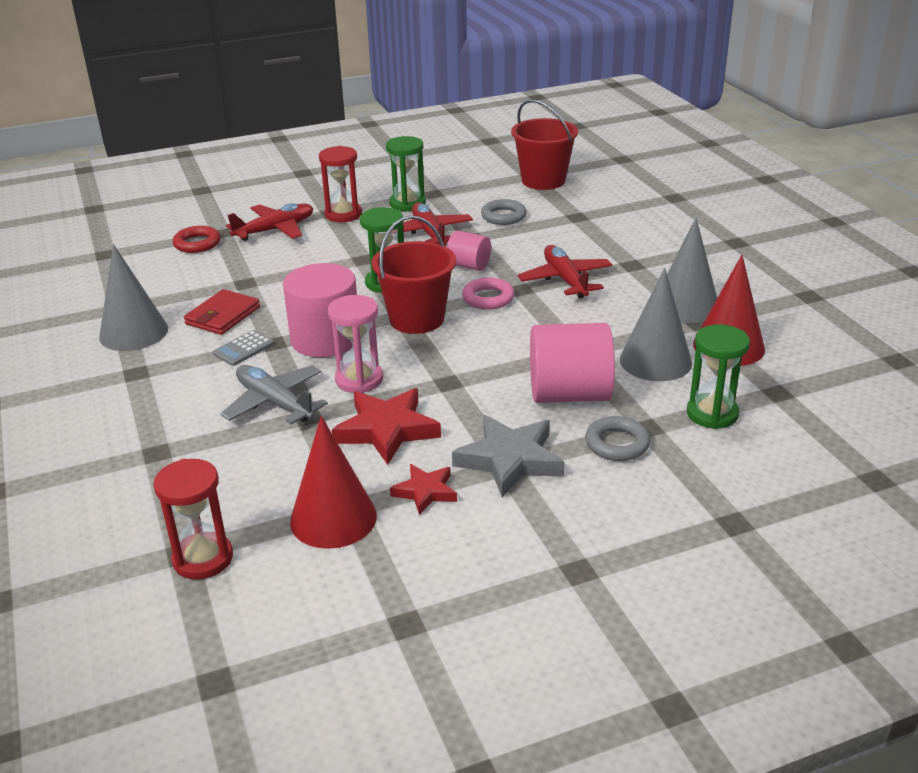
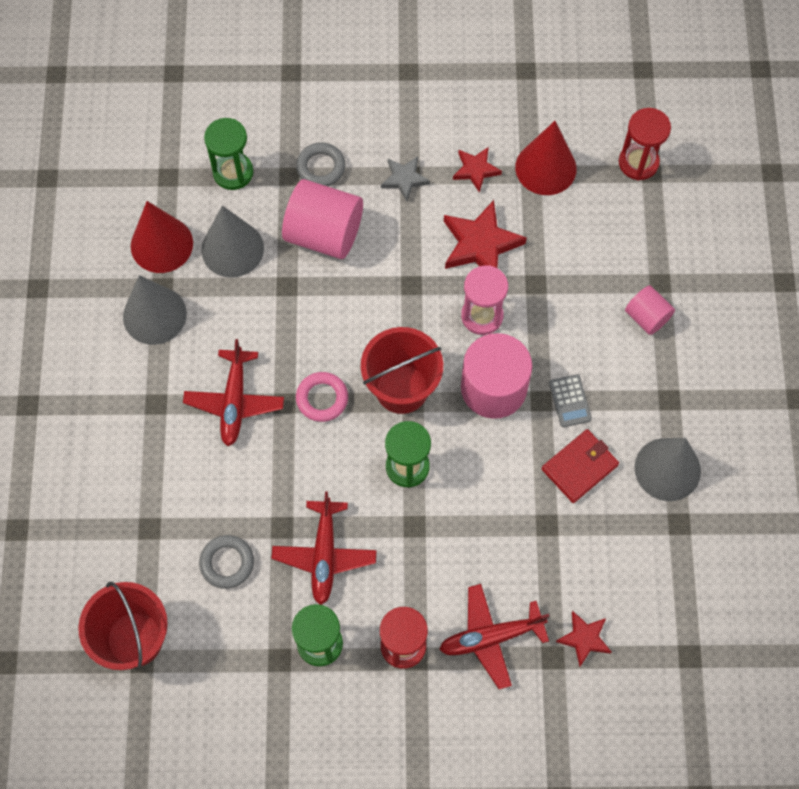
camera: 160 degrees left, 35 degrees up
(197, 244) = (584, 639): red ring -> red star
(243, 349) = (569, 401): grey calculator -> grey calculator turned 105 degrees clockwise
(274, 403) = (558, 311): grey plane -> none
(469, 265) = (313, 467): pink cylinder -> pink cylinder (647, 317)
(509, 460) = (404, 179): grey star -> grey star, size x0.59

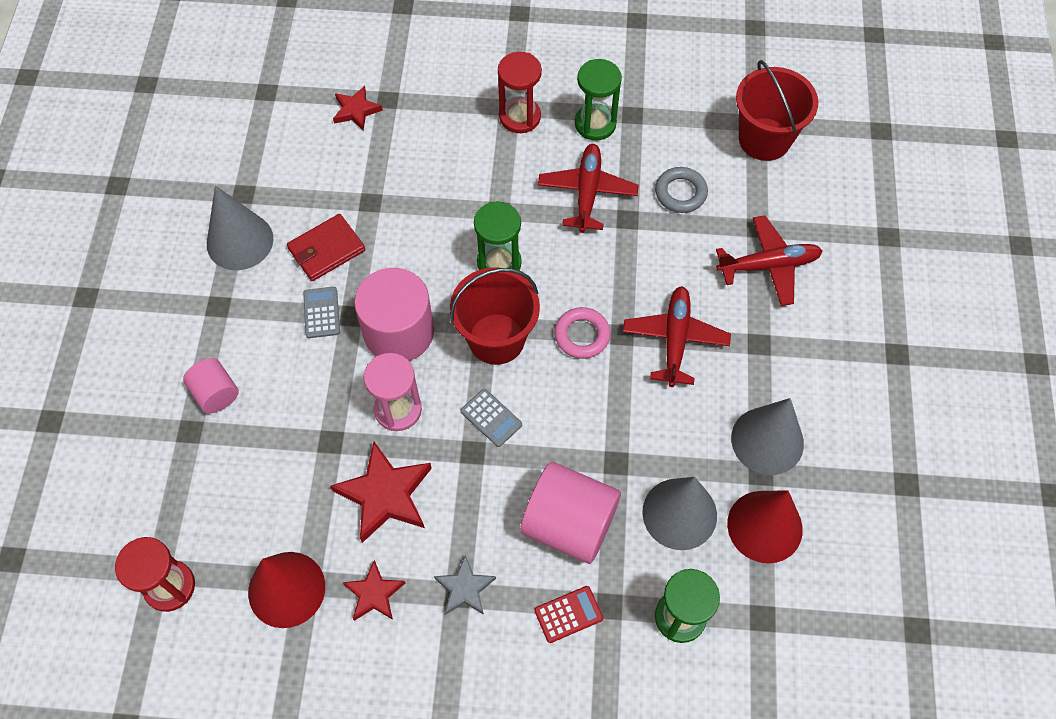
camera: 175 degrees left, 5 degrees down
(321, 167) = (568, 614): grey ring -> red calculator
(398, 315) = (491, 418): none -> grey calculator
(490, 637) = (440, 117): red plane -> red plane (769, 265)

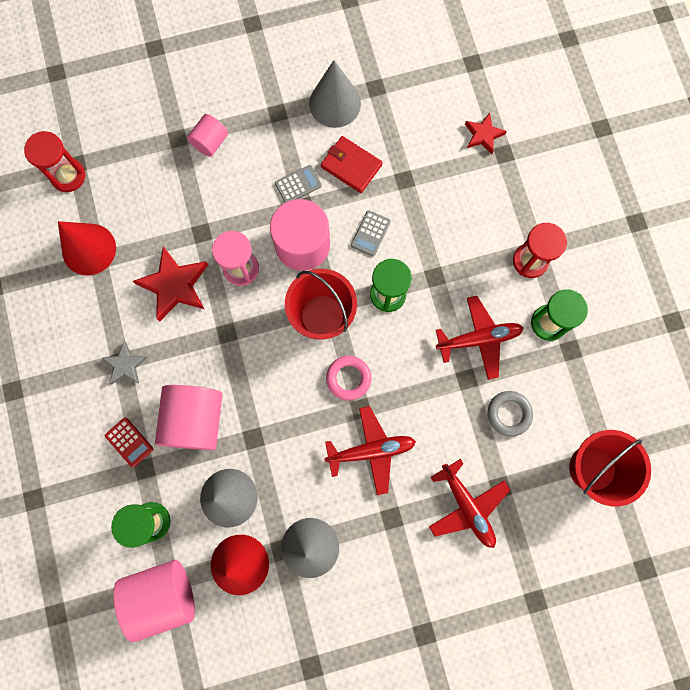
camera: 70 degrees right, 15 degrees up
(374, 594) = (103, 306): red star -> none
(491, 418) = (257, 336): grey calculator -> grey calculator (370, 233)
(777, 631) = (162, 595): none -> pink cylinder

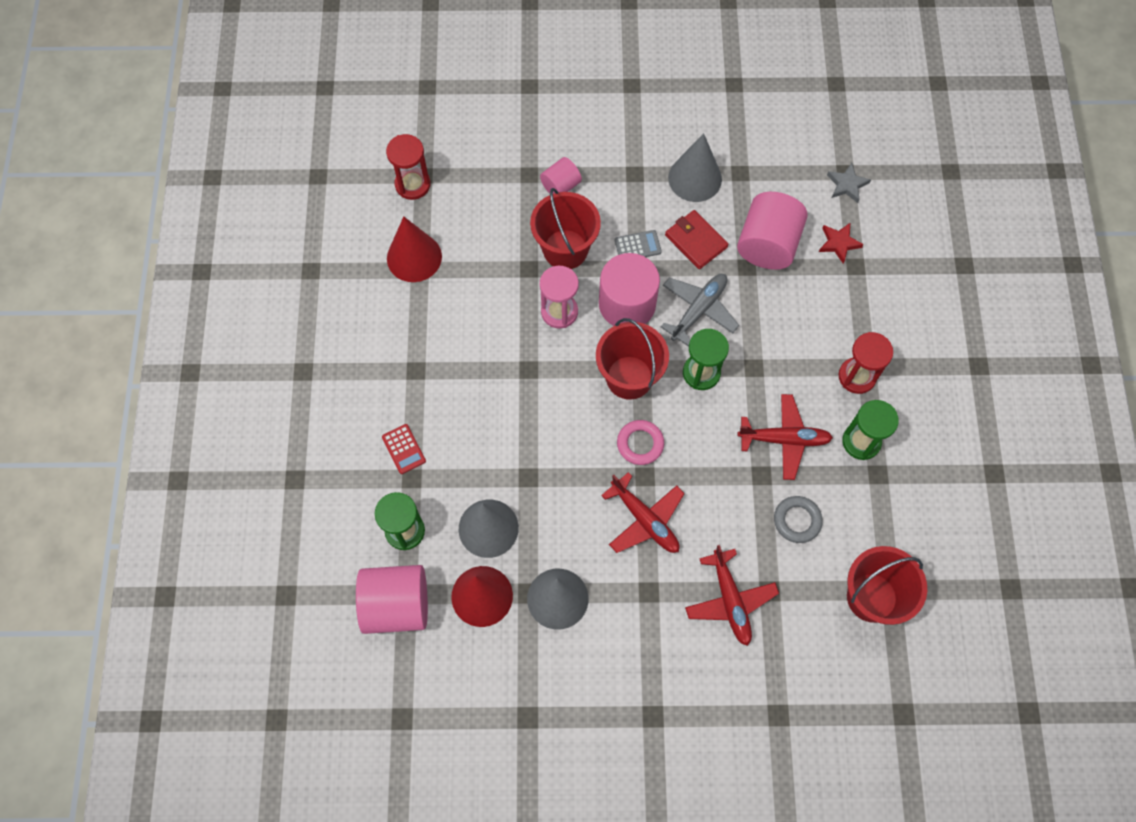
camera: 15 degrees right, 10 degrees down
(125, 365) = (420, 375): grey star -> grey star (847, 185)
(174, 285) = (489, 312): red star -> none
(195, 420) = (474, 445): pink cylinder -> pink cylinder (767, 244)
(231, 205) = (565, 249): none -> red bucket
(370, 233) = (698, 310): grey calculator -> grey plane
(371, 450) = (645, 520): red plane -> red plane turned 45 degrees clockwise

